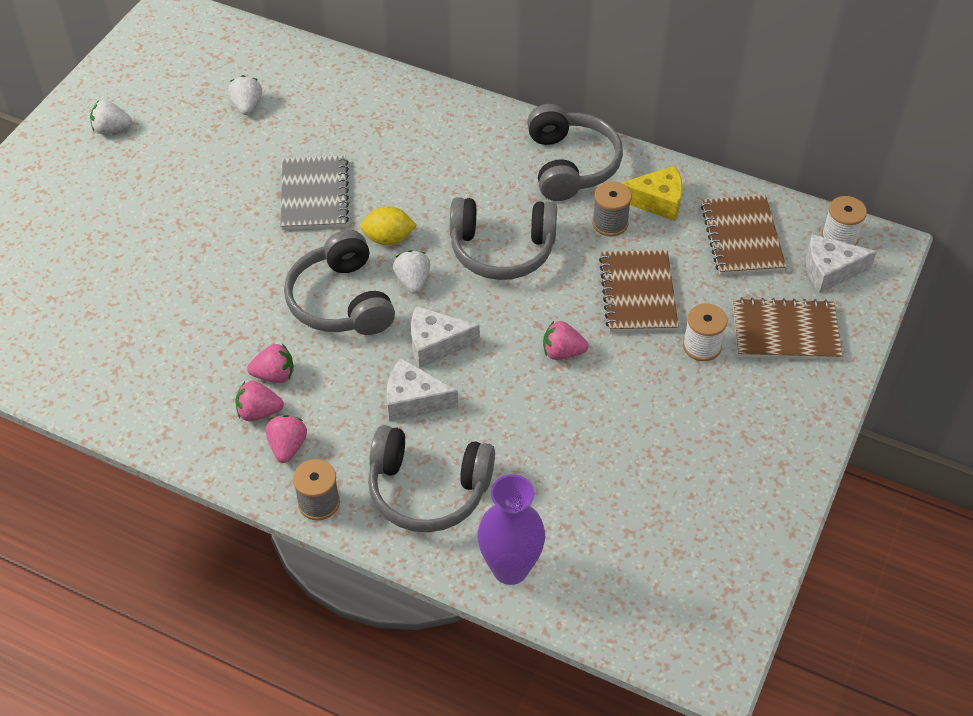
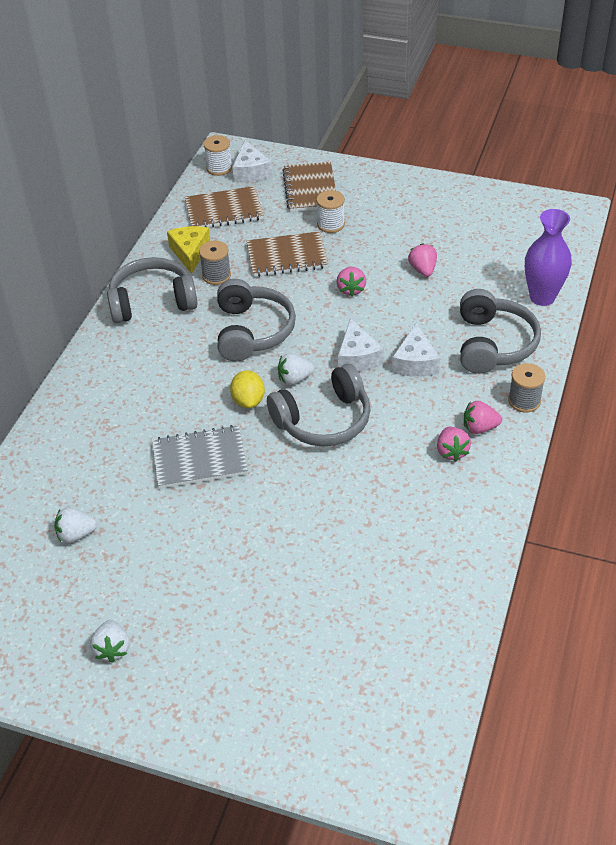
camera: 95 degrees left, 5 degrees down
(274, 375) = (412, 449): pink strawberry -> pink strawberry (423, 270)

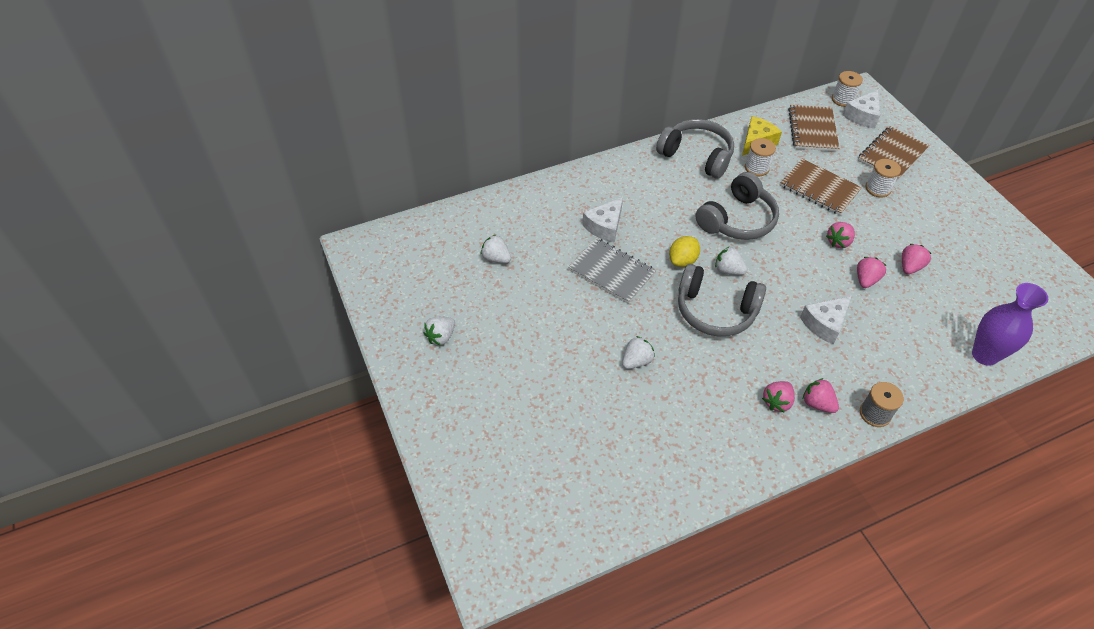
camera: 45 degrees right, 5 degrees up
(216, 275) = (756, 168): grey spool -> white spool
(224, 210) = (812, 130): brown notebook -> brown notebook turned 60 degrees clockwise
(311, 514) = (636, 361): none -> white strawberry
(357, 357) = (787, 289): white cheese -> white cheese (605, 226)
(404, 304) = (866, 280): none -> pink strawberry
(493, 344) = (900, 357): grey headphones -> none

